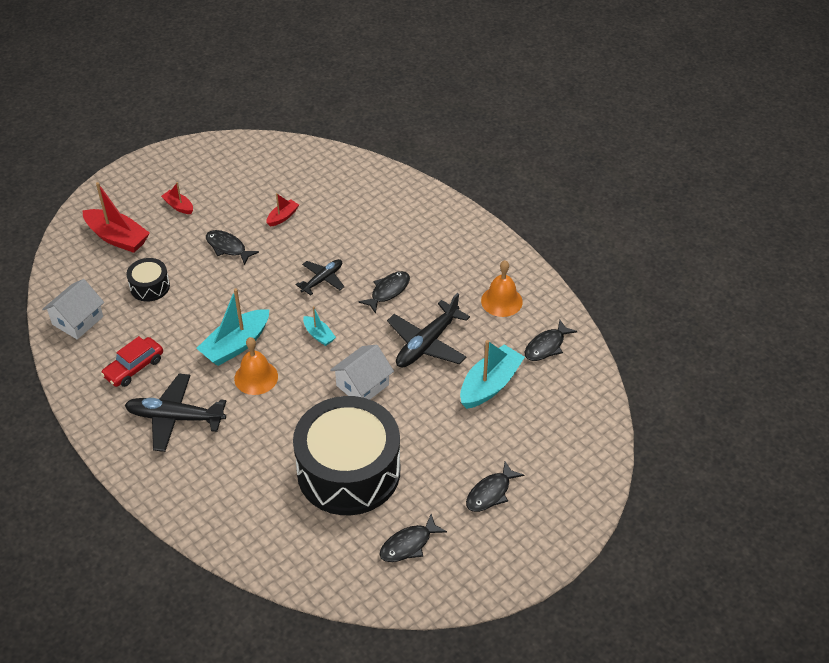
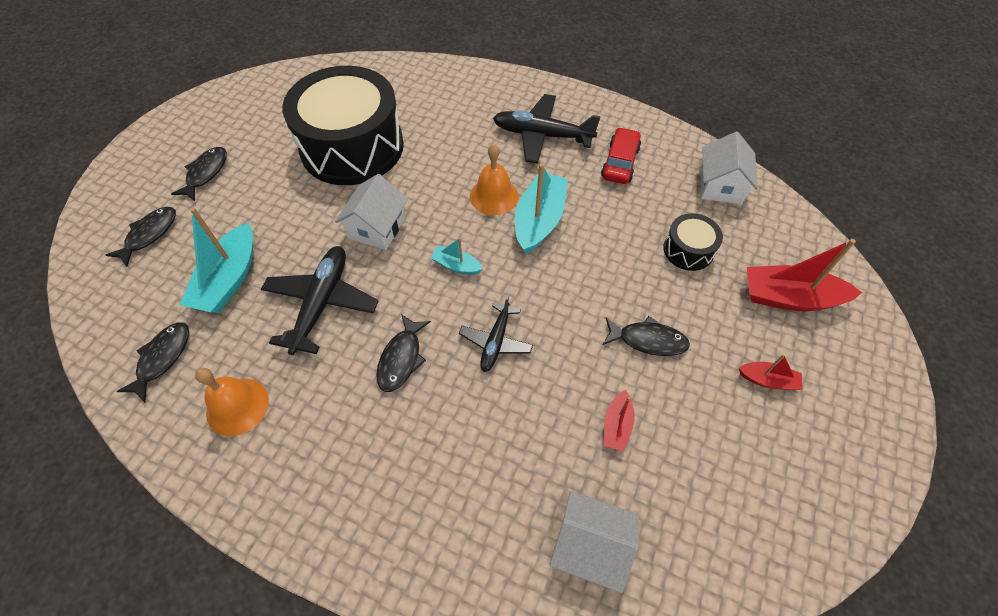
camera: 155 degrees right, 10 degrees up
(175, 418) = (542, 135): black plane -> black plane turned 150 degrees counterclockwise
(335, 180) = (589, 545): none -> white house
(408, 544) = (273, 112): black fish -> black fish (149, 235)

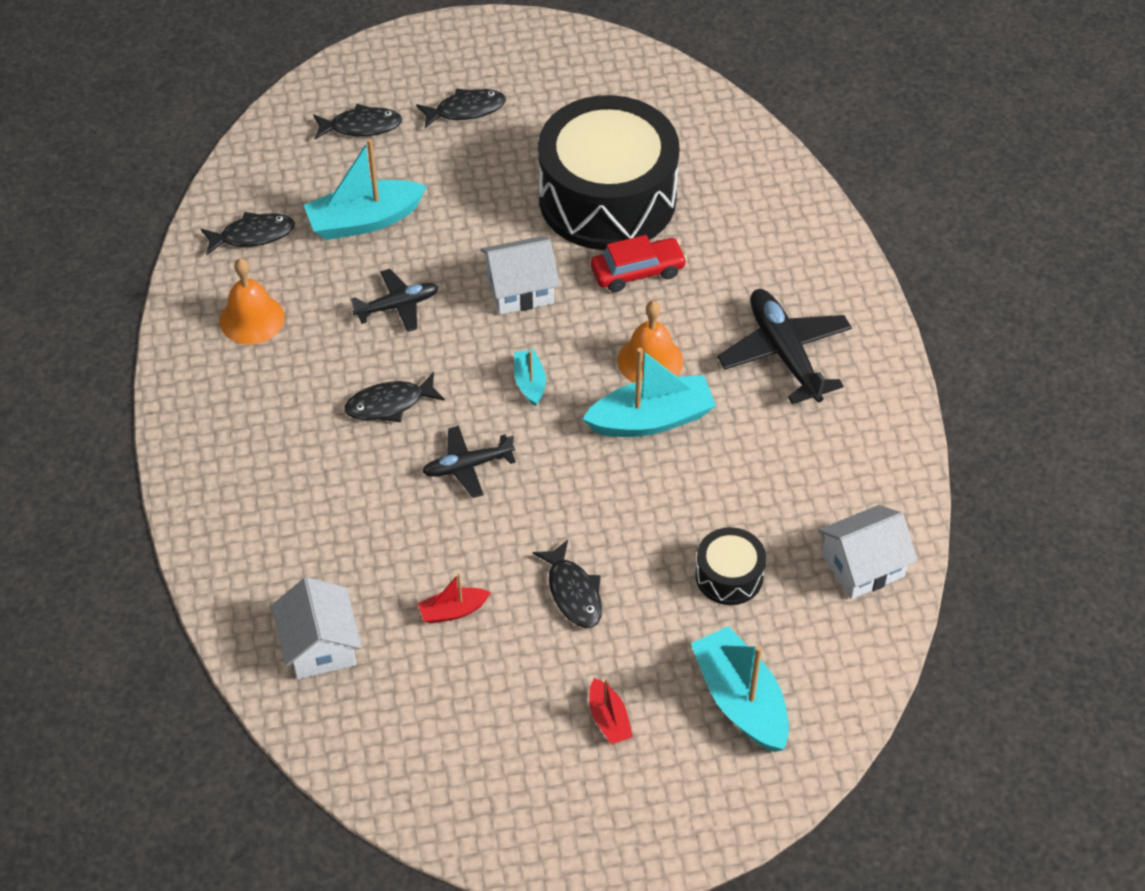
camera: 55 degrees right, 5 degrees down
(321, 303) = (397, 306): black plane -> black plane, size x0.61
(620, 163) = (809, 449): red car -> red car (637, 272)
(789, 297) = (740, 700): red boat -> turquoise boat

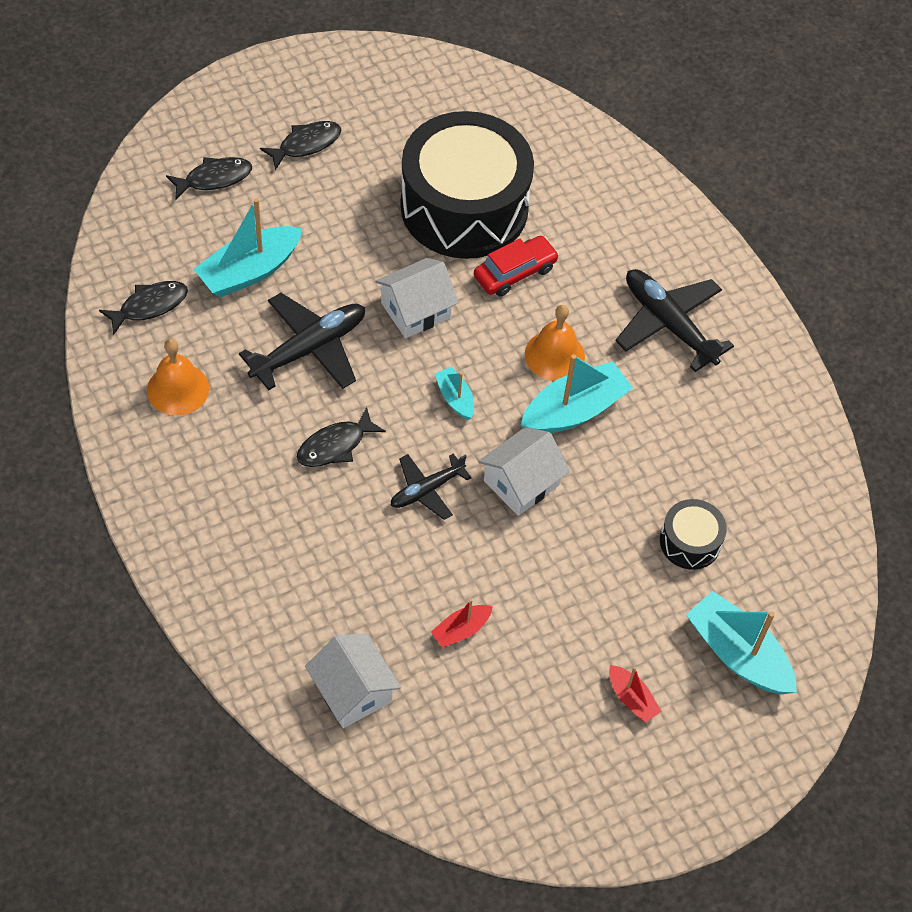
camera: 20 degrees left, 5 degrees up
(397, 306) = (309, 349): black plane -> black plane, size x1.65
(573, 592) = (561, 588): black fish -> none
(863, 565) = (799, 507): white house -> white house (521, 483)

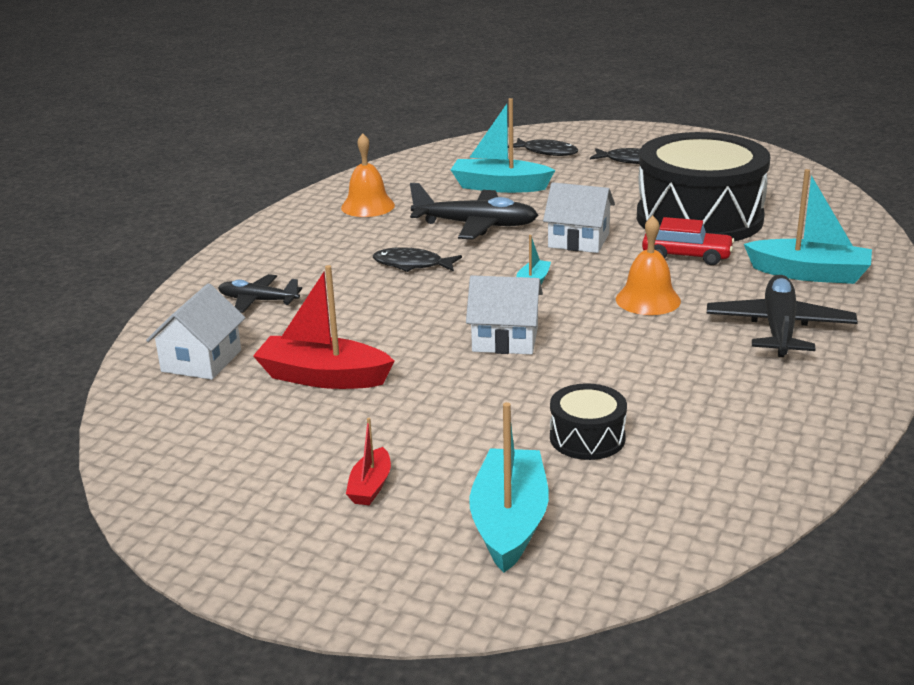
camera: 55 degrees right, 30 degrees down
(149, 306) = (415, 175): black fish -> none
(426, 490) = (431, 309): black plane -> black plane (258, 301)
(461, 630) = (323, 377): red boat -> red boat, size x1.93
(574, 410) = (614, 329): turquoise boat -> turquoise boat (809, 274)

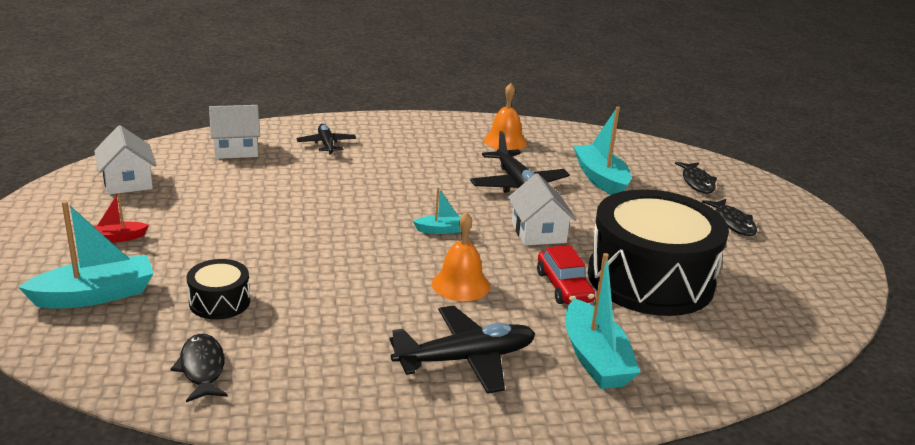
camera: 55 degrees right, 0 degrees up
(323, 377) = (241, 190): red boat -> none
(412, 265) = (427, 179): black fish -> black fish (202, 368)
(505, 339) = (342, 239): white house -> white house (128, 182)

